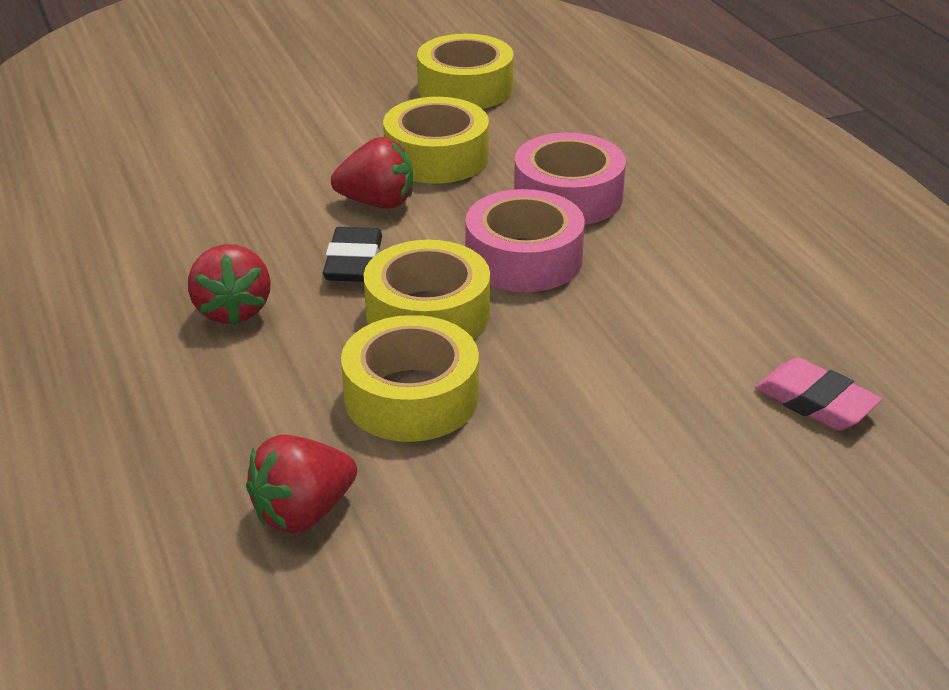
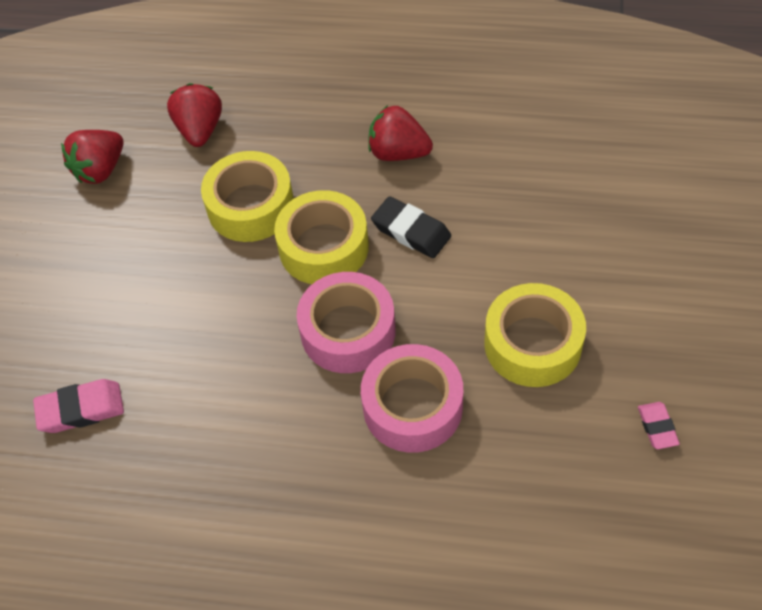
camera: 125 degrees right, 20 degrees up
(377, 202) = (483, 275): red strawberry -> red strawberry (100, 170)
(465, 88) = (657, 427): yellow tape -> pink eraser

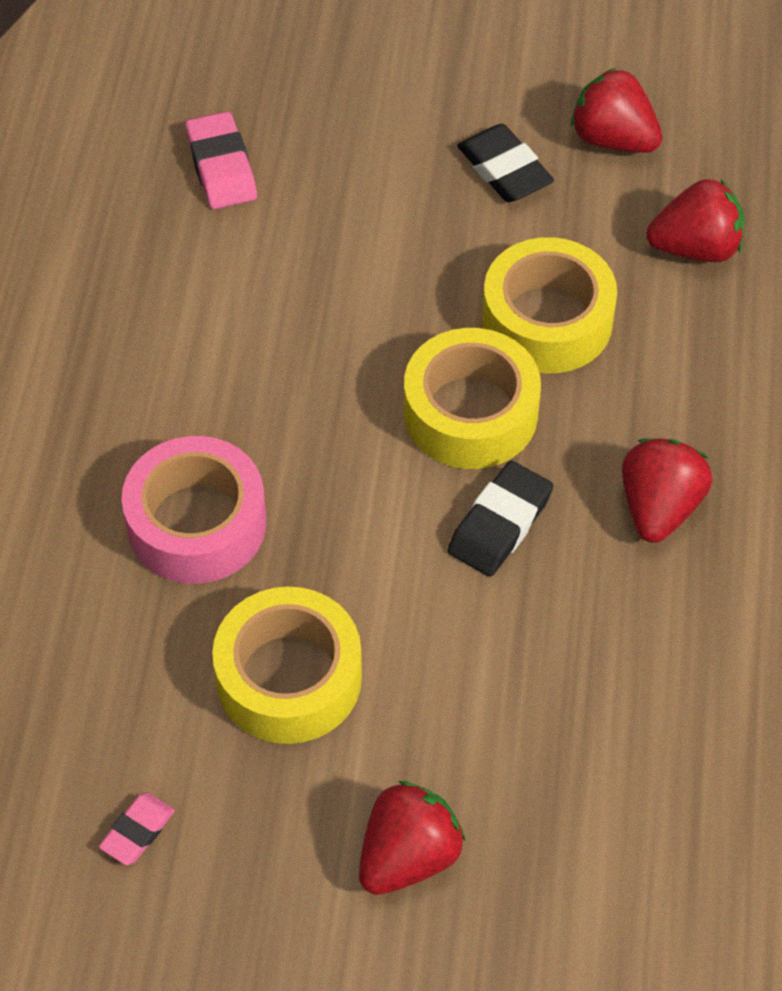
camera: 85 degrees right, 0 degrees up
(116, 229) = (504, 169): none -> black eraser
(348, 331) = (322, 446): pink tape -> none
(650, 276) = (408, 856): none -> red strawberry
(657, 427) = (137, 831): pink eraser -> pink eraser turned 45 degrees counterclockwise

